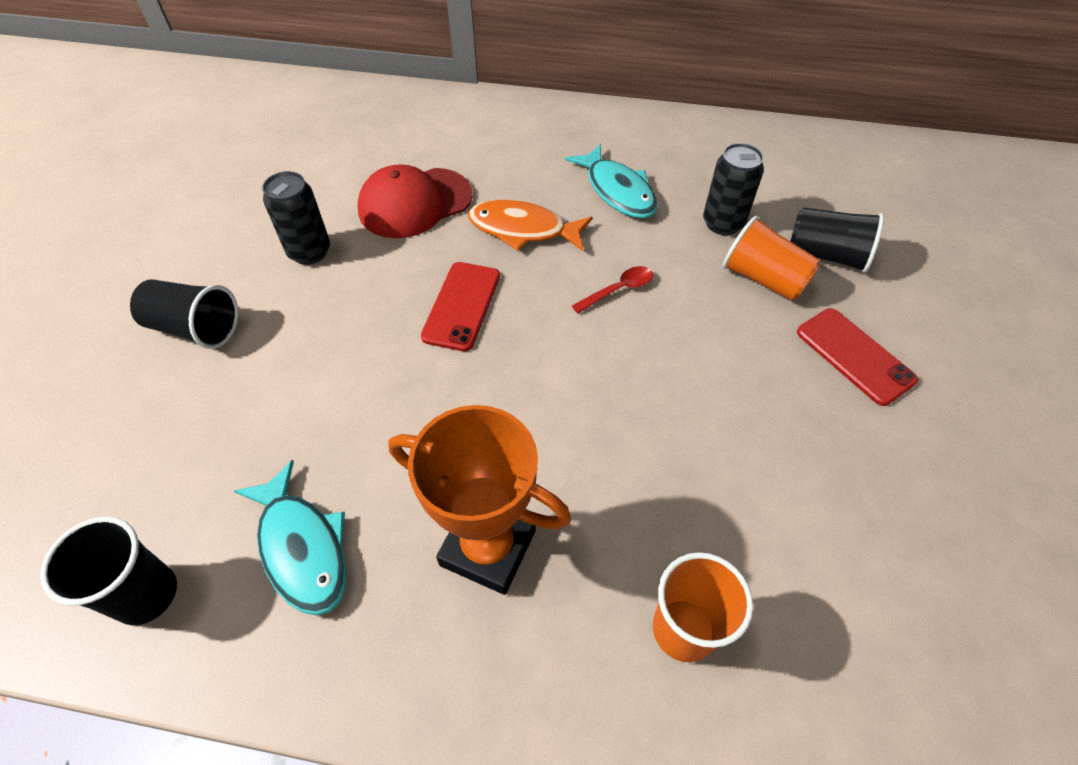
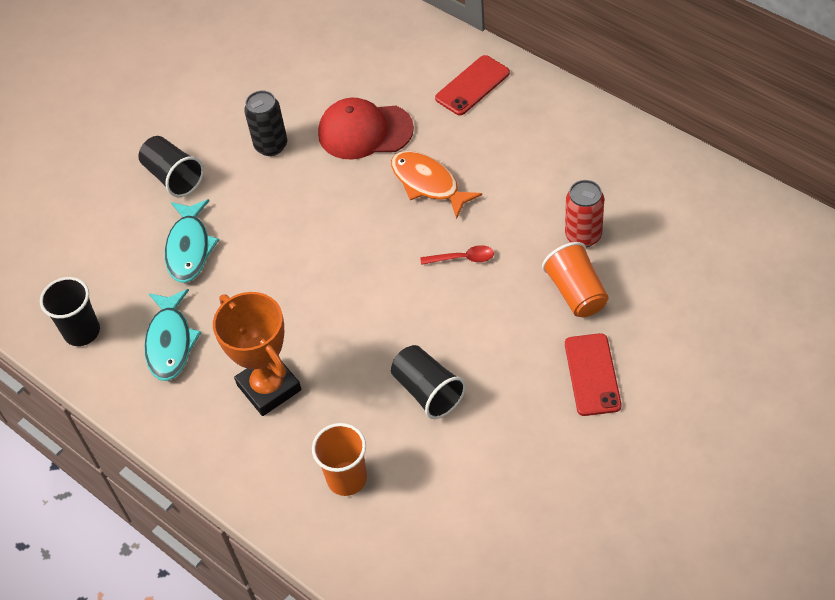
camera: 35 degrees right, 0 degrees up
(462, 306) = (347, 227): red phone -> red phone (472, 85)
(617, 191) = (523, 177): turquoise fish -> turquoise fish (189, 248)
(723, 223) = (583, 236): black can -> red can
(826, 255) = (642, 293): black cup -> black cup (428, 391)

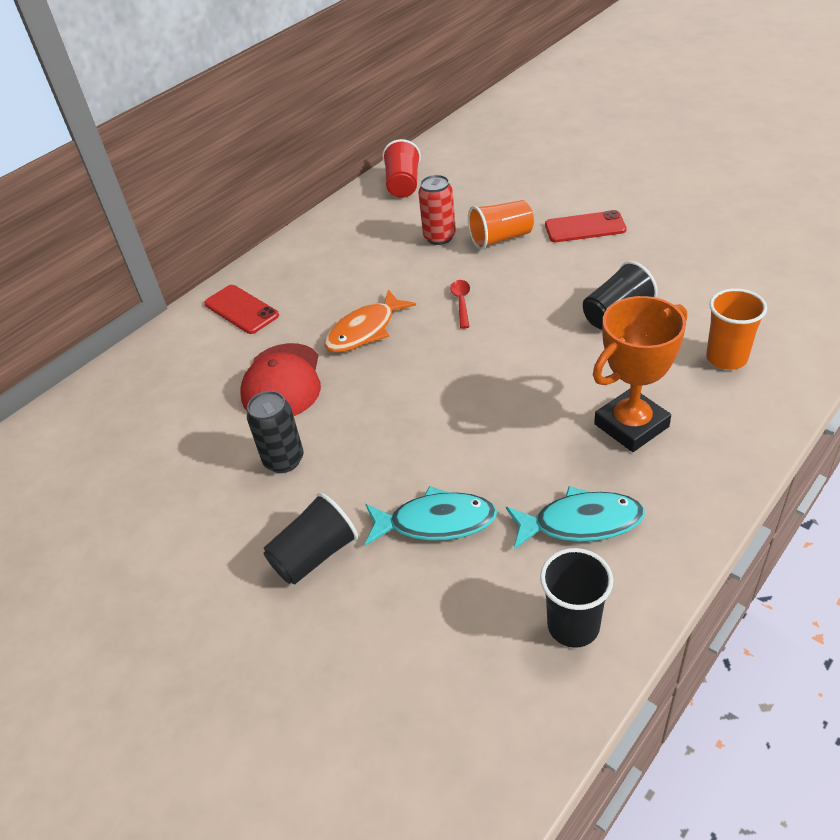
camera: 90 degrees left, 10 degrees down
(699, 196) = (403, 185): none -> red cup

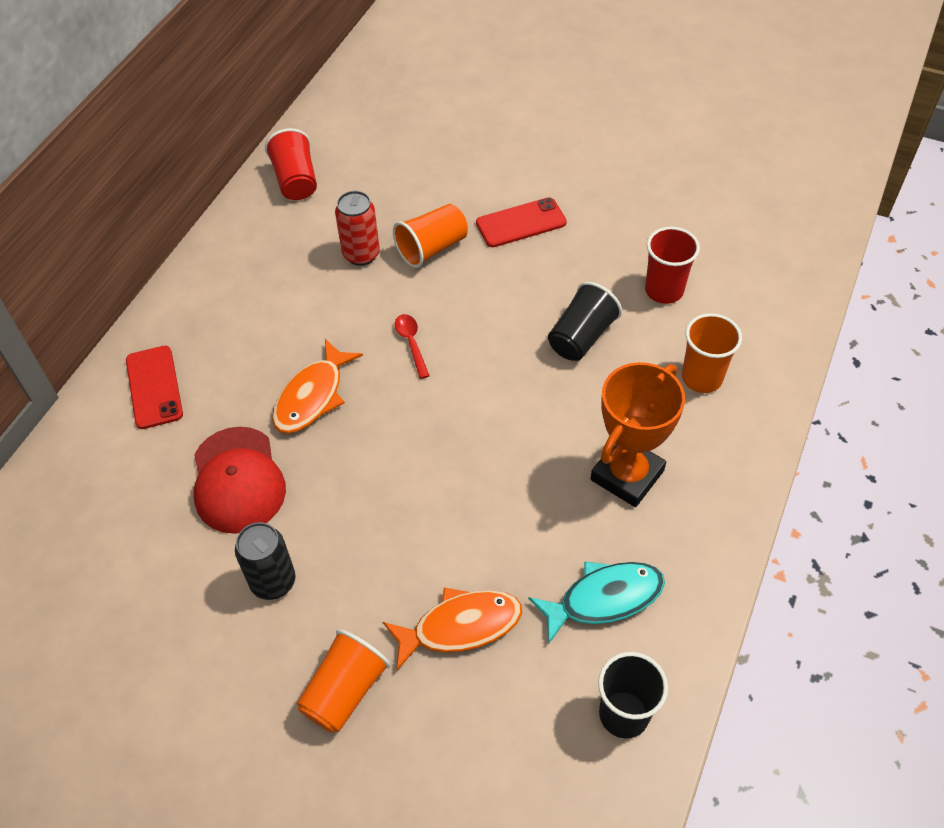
camera: 20 degrees left, 10 degrees up
(241, 310) = (154, 387): red phone -> red phone turned 45 degrees clockwise
(314, 555) = (344, 691): black cup -> orange cup
(436, 522) = (460, 626): turquoise fish -> orange fish
(705, 287) = (664, 290): none -> red cup

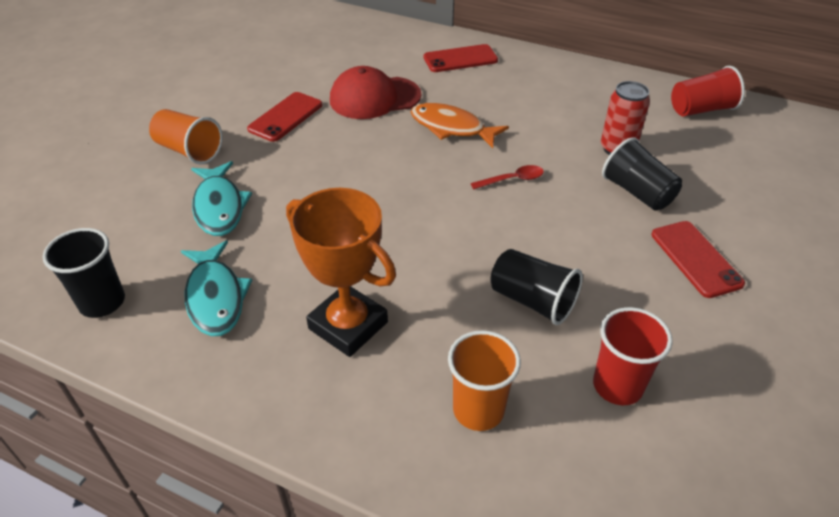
camera: 90 degrees right, 10 degrees down
(273, 582) = (285, 117): black can -> red phone
(432, 248) = (637, 192): orange cup -> black cup
(460, 626) = (219, 207): orange fish -> turquoise fish

